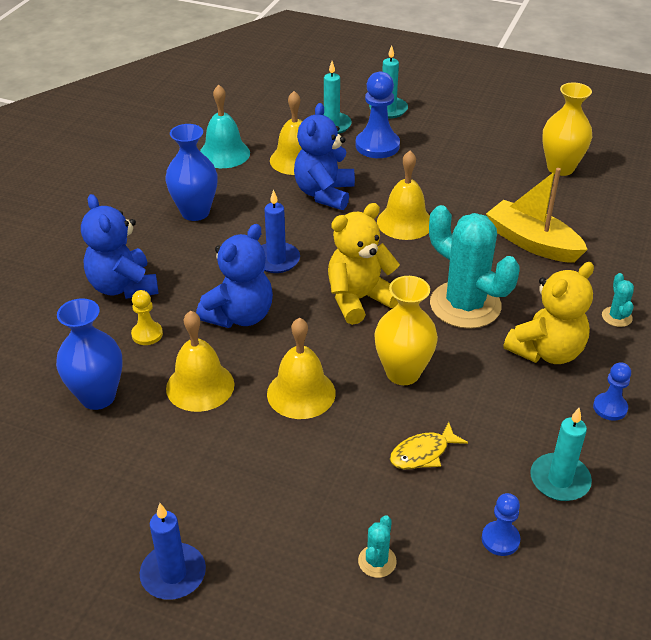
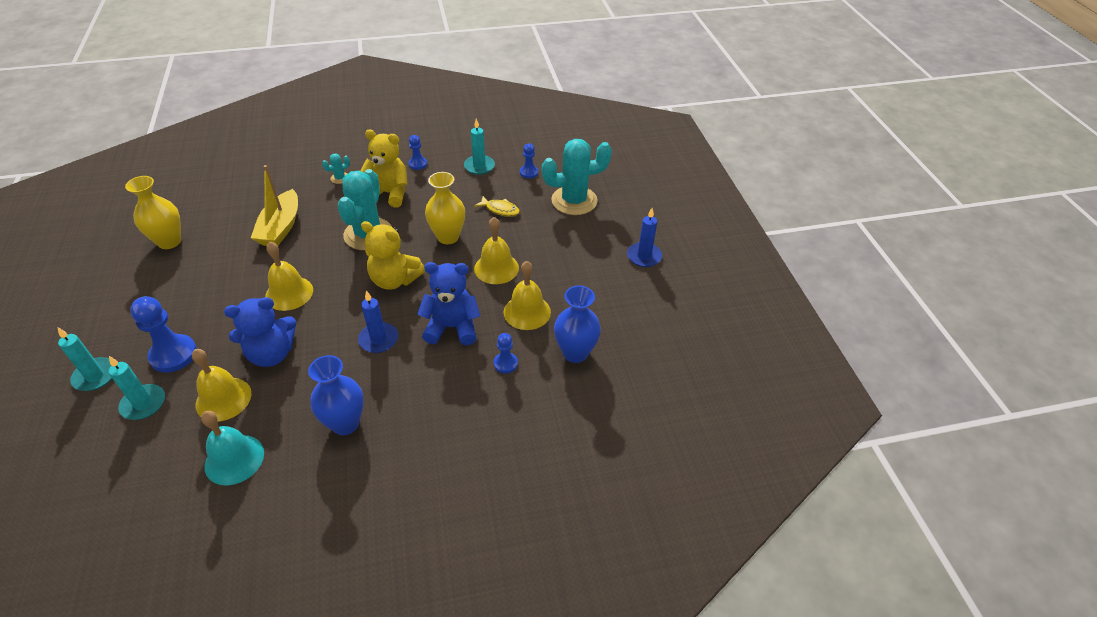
camera: 125 degrees left, 5 degrees up
(123, 286) = (469, 409): blue teddy bear -> none
(147, 334) = (505, 363): yellow pawn -> blue pawn
(377, 561) = (574, 201): turquoise cactus -> turquoise cactus, size x2.40

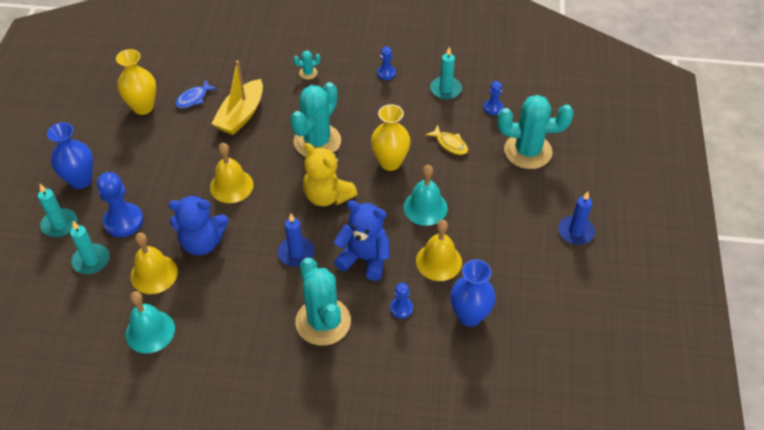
camera: 20 degrees right, 5 degrees up
(224, 223) = (193, 98): none -> blue fish
(345, 423) = (246, 325): blue vase -> blue vase (81, 180)
(389, 193) = (349, 101): yellow teddy bear -> none
(429, 397) = (323, 322): none -> turquoise cactus
(496, 268) = (425, 207): yellow bell -> turquoise bell

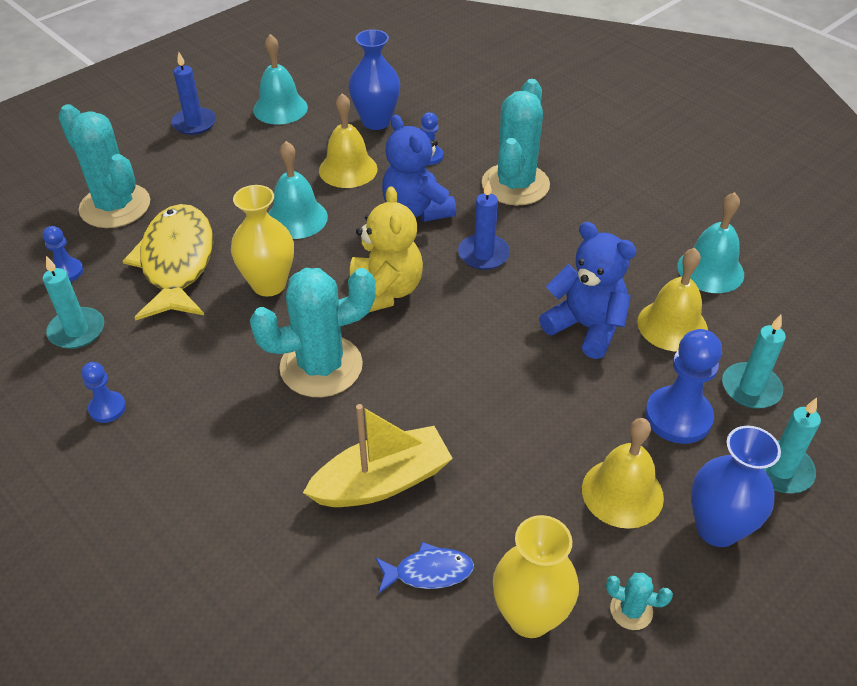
camera: 140 degrees left, 5 degrees down
(231, 186) = (492, 376): yellow bell -> yellow bell (622, 493)
(308, 73) = (206, 490): turquoise cactus -> turquoise cactus (631, 610)
(450, 144) = (177, 262): yellow fish -> yellow fish, size x2.19
(544, 282) = (280, 108): none -> turquoise bell

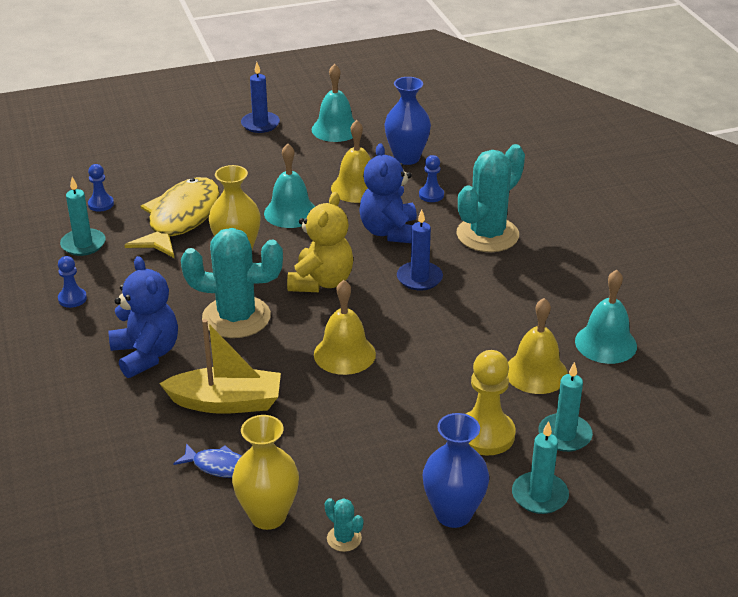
camera: 25 degrees right, 10 degrees down
(115, 206) = (162, 169): turquoise cactus -> none
(586, 327) = (461, 352): blue teddy bear -> blue teddy bear (146, 354)
(622, 493) = (398, 467): yellow bell -> yellow bell (344, 354)
(678, 417) = (485, 434): blue pawn -> yellow pawn

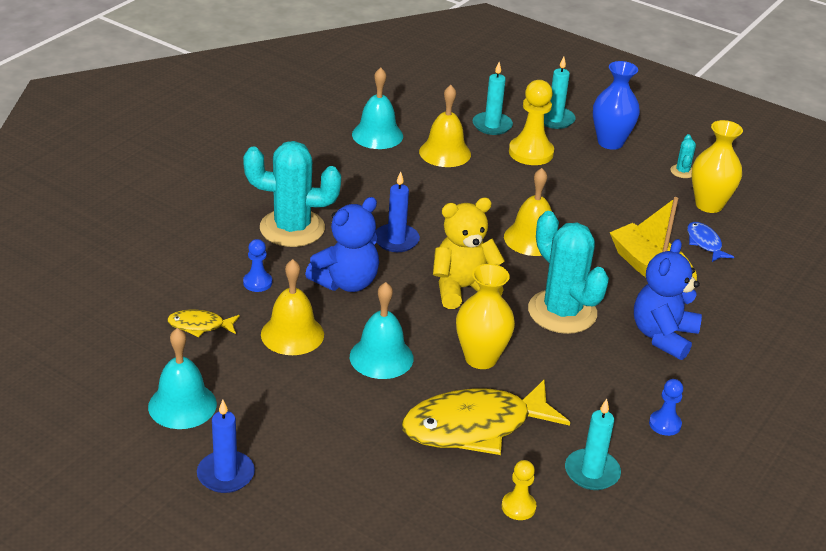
camera: 130 degrees left, 0 degrees up
(101, 204) = (518, 507): blue pawn -> yellow pawn
(406, 158) = (199, 326): blue vase -> yellow fish

